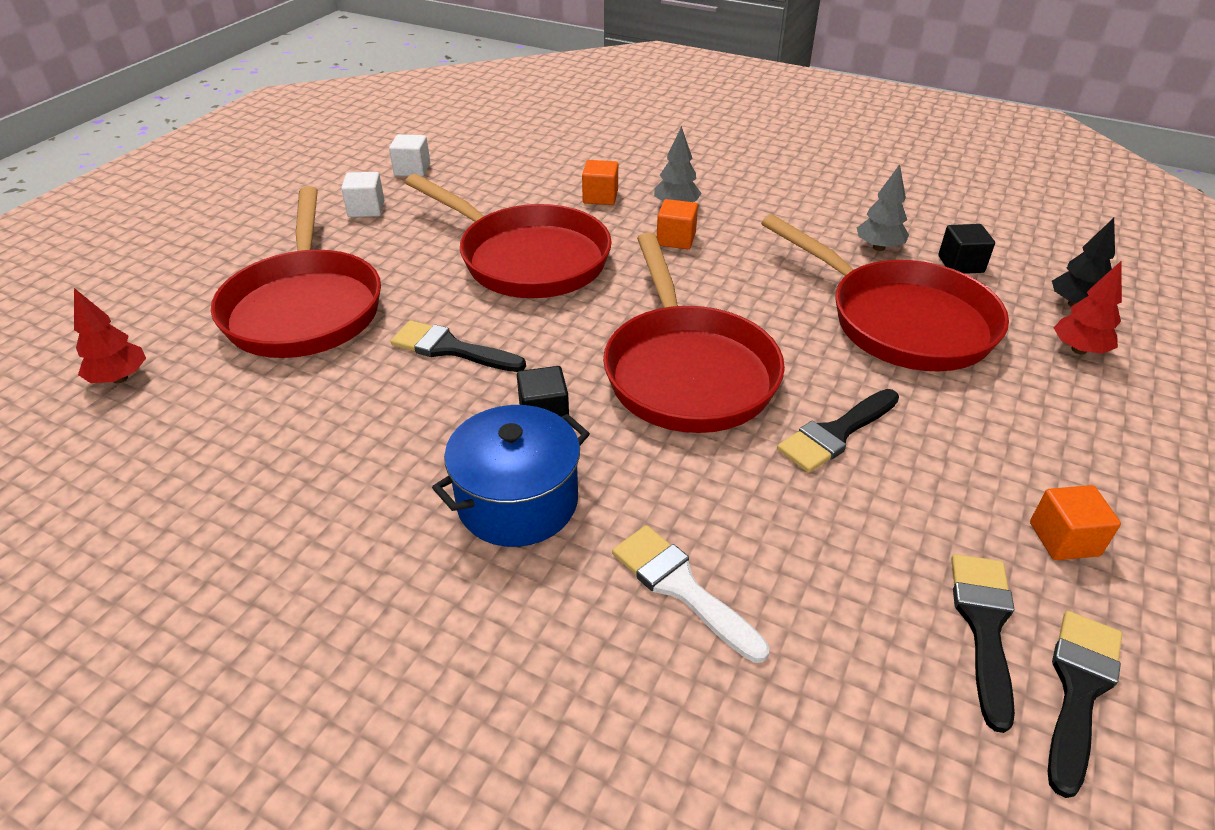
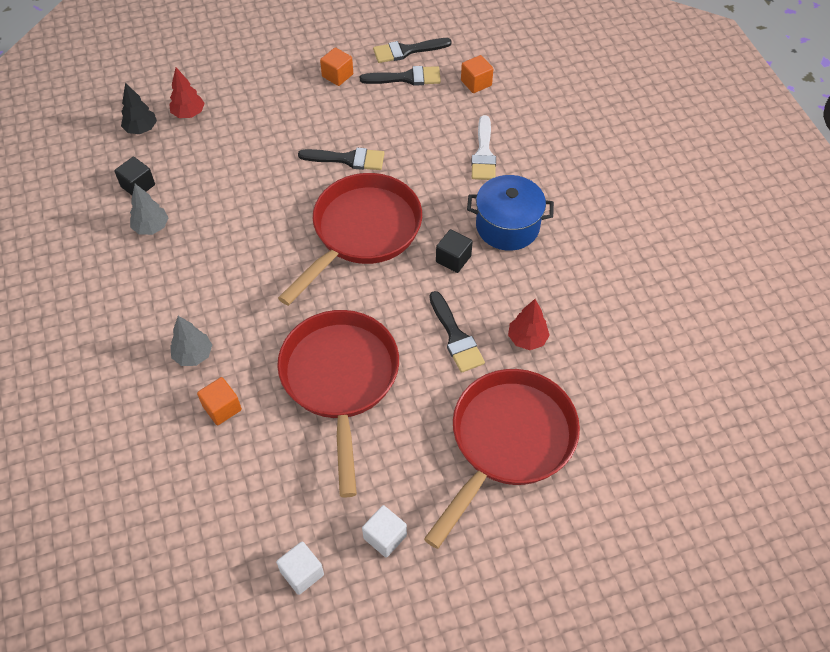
camera: 135 degrees left, 15 degrees up
(120, 378) = (648, 456): red tree -> red tree (527, 339)
(676, 239) = (238, 324): orange cube -> orange cube (476, 83)
(901, 321) = (228, 181): red pan -> none
(984, 627) = (406, 78): black brush -> black brush turned 150 degrees counterclockwise

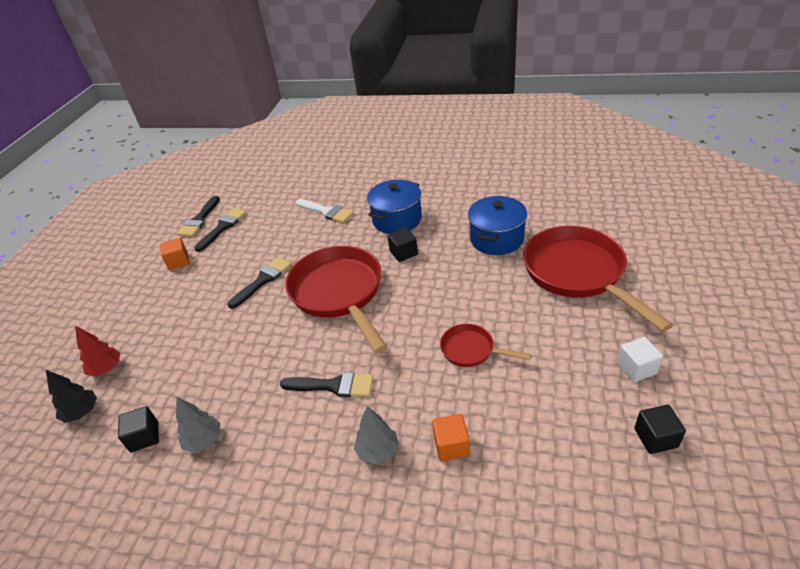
camera: 55 degrees left, 15 degrees down
(302, 573) = (655, 438): white cube -> black cube
(340, 380) = (471, 350): red pan -> red pan, size x0.48
(455, 336) = (472, 272): black brush -> black brush (333, 386)
(476, 83) = (264, 197): orange cube -> none
(527, 339) = (496, 239): red tree -> blue pot

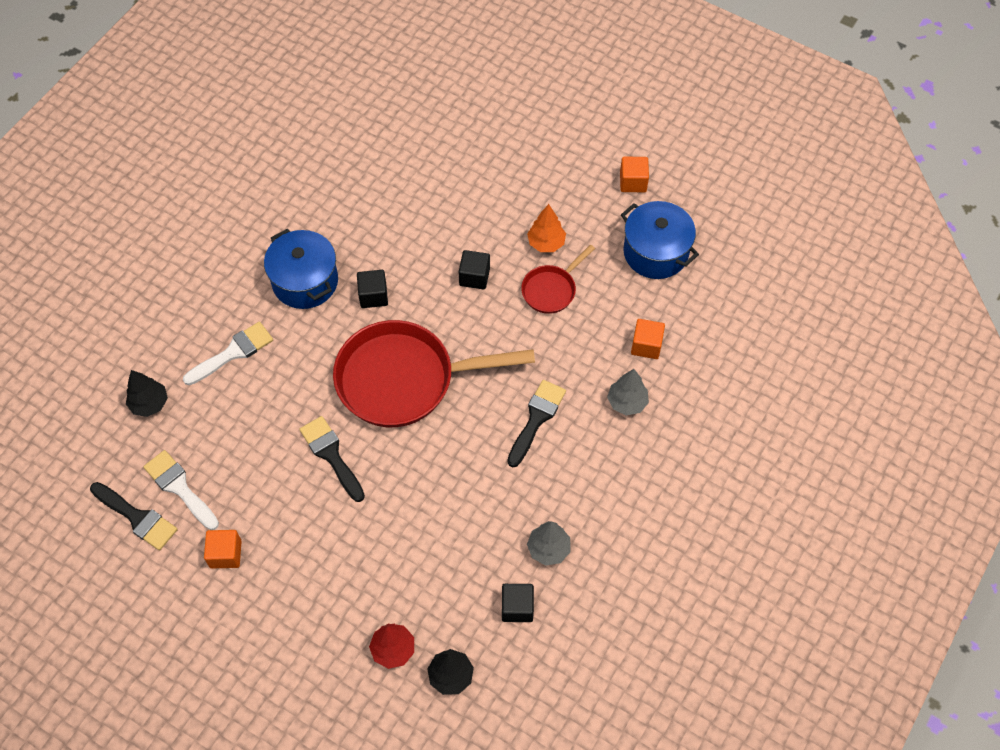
camera: 75 degrees left, 20 degrees up
(222, 227) = (180, 488): black brush -> white brush
(278, 196) = (149, 403): none -> black tree
(496, 239) = (406, 201): blue pot -> blue pot (655, 252)
(517, 329) = (546, 243): none -> orange tree
(577, 273) = (501, 161): red pan -> none
(636, 368) = (633, 182): white cube -> orange cube
(655, 438) = (700, 207): black cube -> black cube (474, 277)

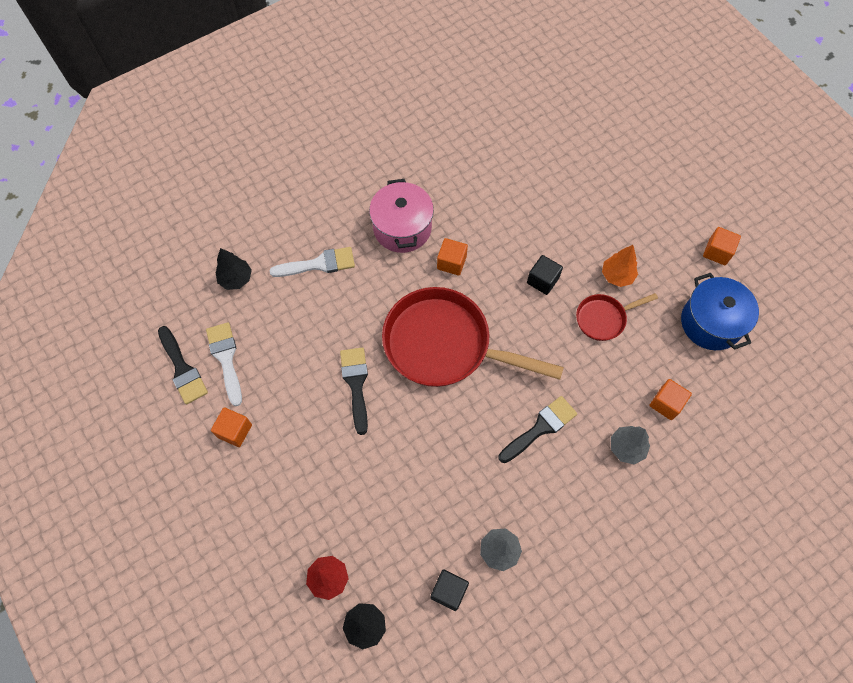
camera: 25 degrees right, 5 degrees up
(305, 281) = (402, 228): blue pot -> pink pot
(373, 296) = (451, 262): black cube -> orange cube

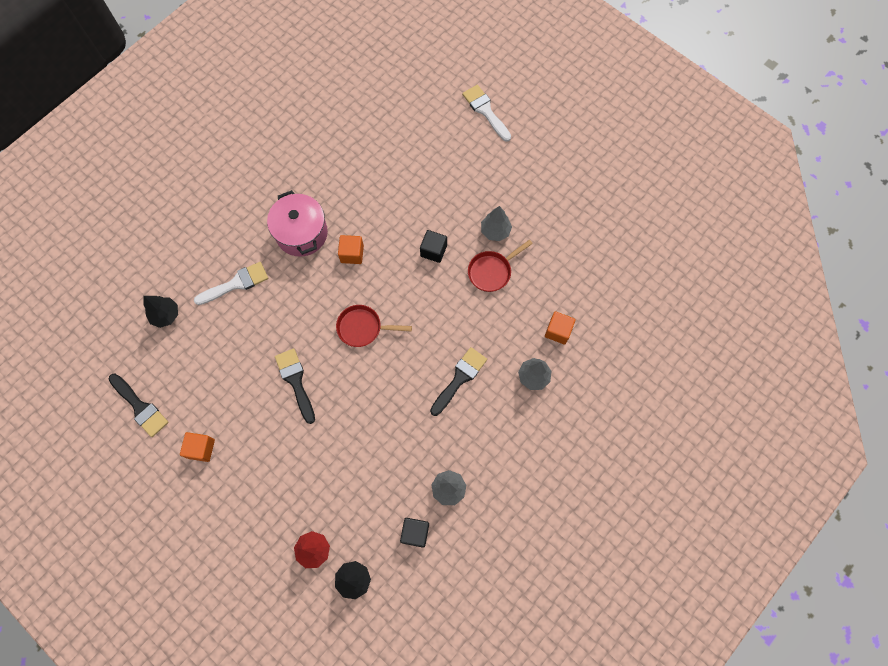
camera: 15 degrees left, 5 degrees up
(226, 359) = (176, 388): white brush -> white brush (485, 111)
(444, 345) = (363, 328): red pan -> red pan, size x0.48
(617, 275) = (495, 231): orange tree -> grey tree
(711, 323) = (581, 253): blue pot -> none
(717, 252) = (574, 190): orange cube -> none

